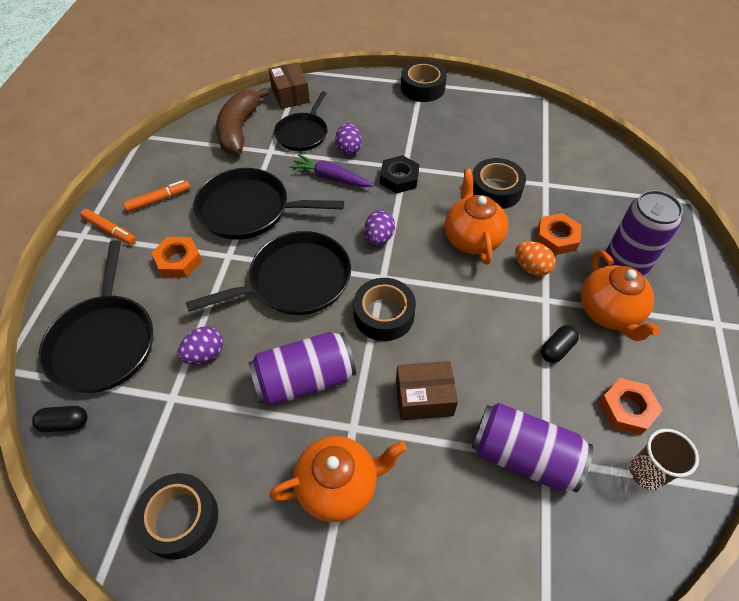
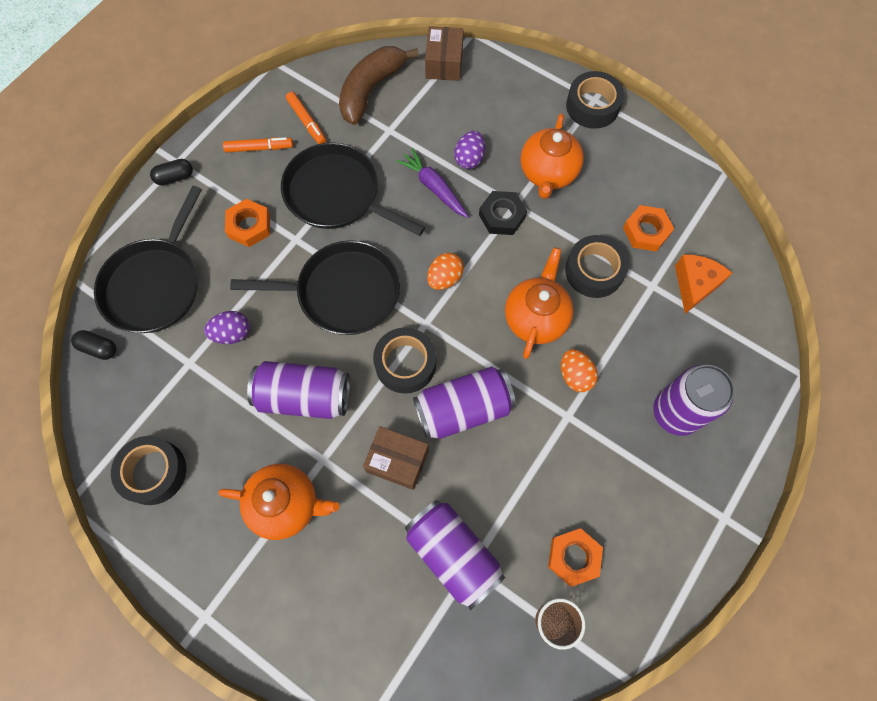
camera: 25 degrees right, 15 degrees up
(110, 230) = (203, 166): orange marker -> orange marker (307, 122)
(302, 133) = (432, 120): black pan -> none
(379, 238) = (444, 278): purple egg -> orange egg
(456, 330) = (463, 409): none -> purple can
(556, 238) = (622, 354): orange nut -> orange nut (646, 231)
(556, 349) = (546, 471): black capsule -> black capsule (175, 177)
(575, 173) = (694, 285): none -> orange cheese
(609, 313) = (621, 457): orange teapot -> orange teapot (548, 173)

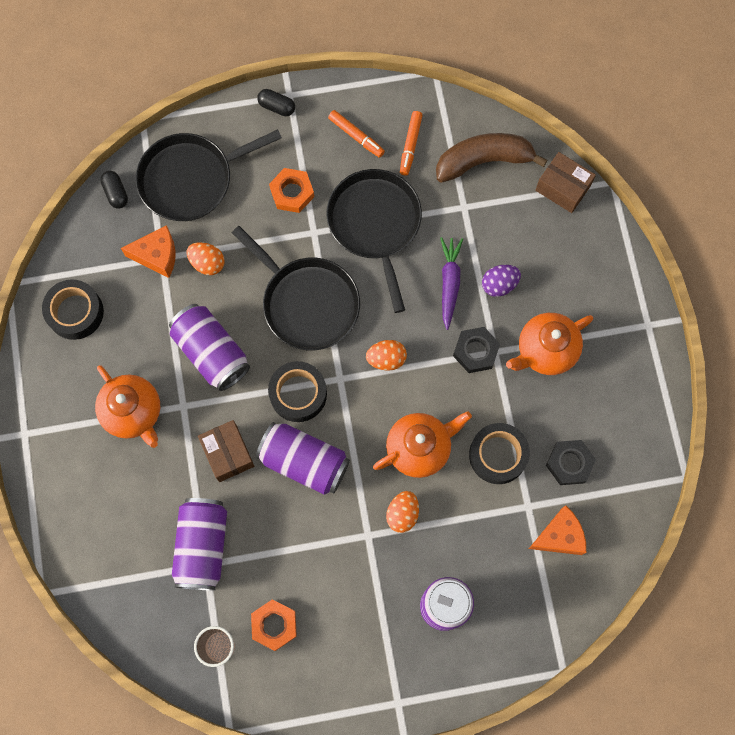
camera: 45 degrees right, 5 degrees up
(183, 364) = (157, 255): none -> orange cheese
(232, 333) = (207, 263): purple egg -> orange egg
(444, 63) = (562, 188): brown box -> brown box turned 75 degrees clockwise
(592, 106) = (640, 329): black tape -> none
(646, 231) = (569, 463): orange nut -> black nut

